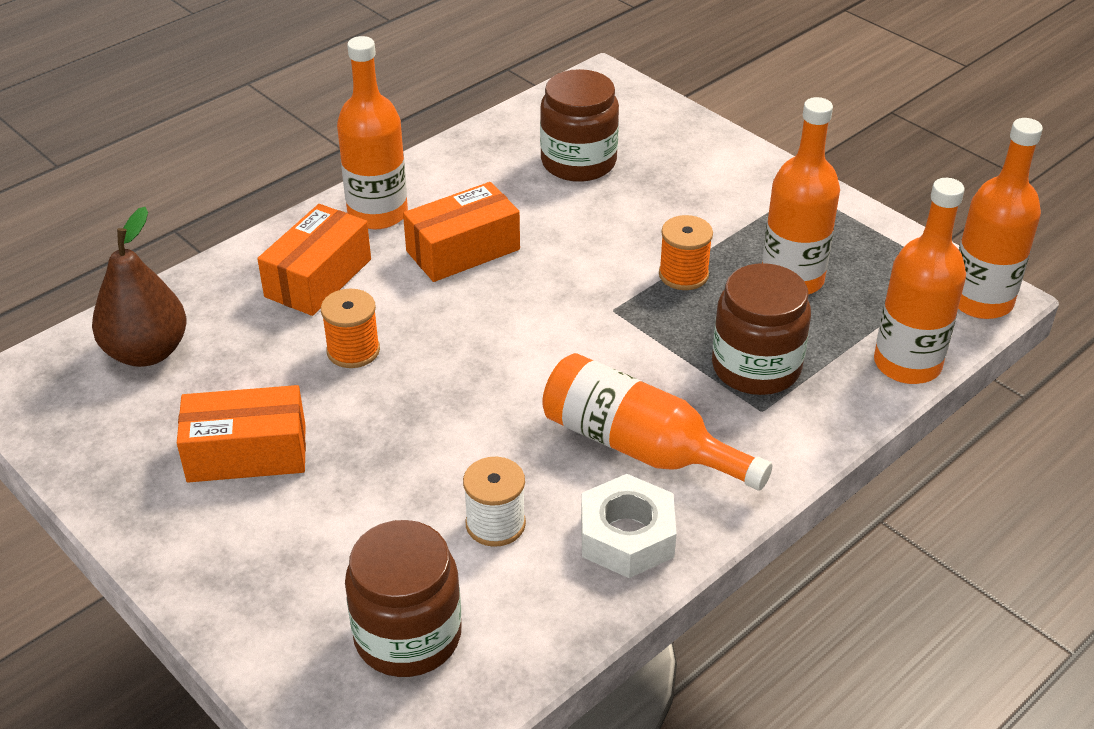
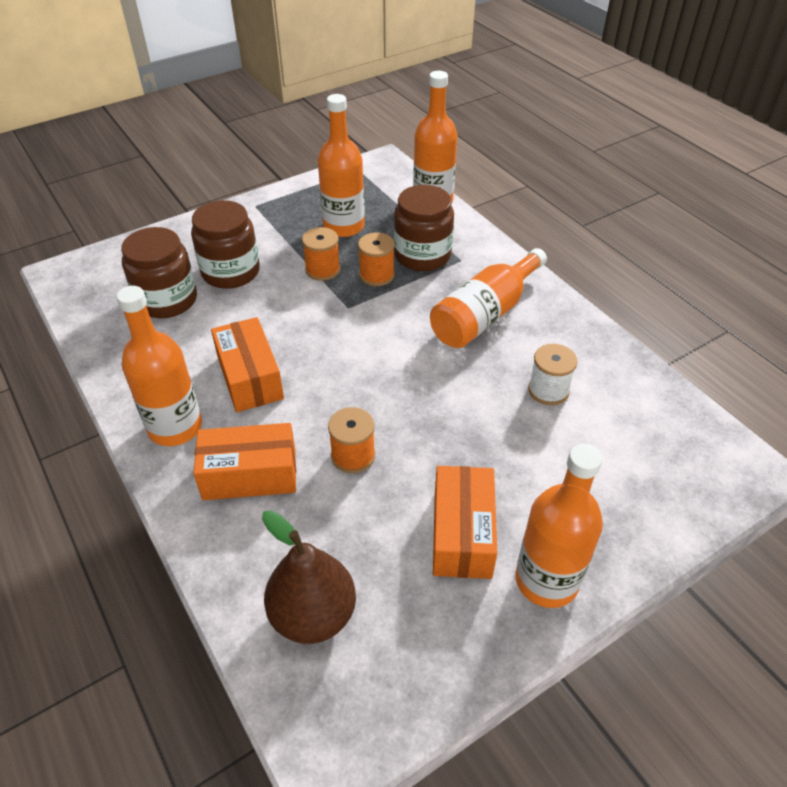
camera: 80 degrees left, 5 degrees up
(318, 278) = (250, 474): orange box -> orange box turned 45 degrees counterclockwise
(407, 636) = (646, 444): brown jar -> brown jar (231, 272)
(627, 536) = (562, 331): white nut -> none
(690, 326) = (377, 275): none -> orange spool
(980, 301) = (386, 166): orange bottle -> orange bottle (546, 580)

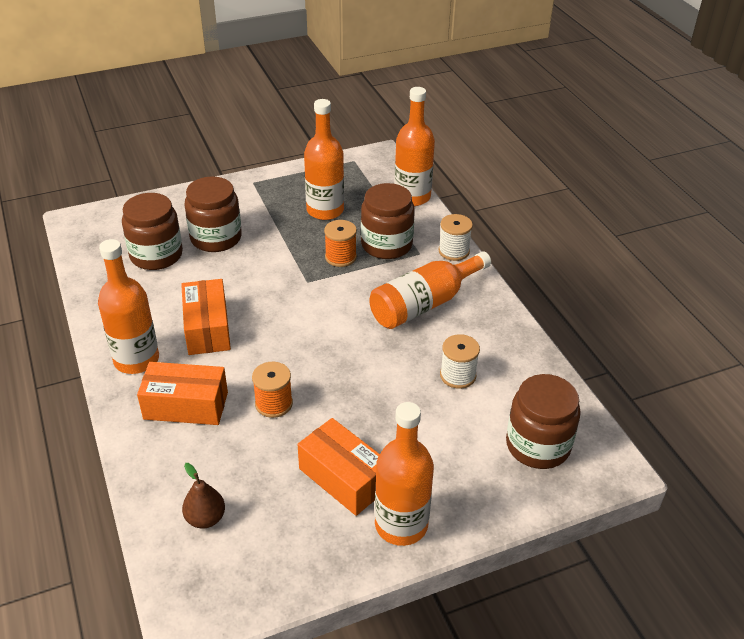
camera: 10 degrees right, 5 degrees down
(313, 615) = (205, 518): brown pear -> brown pear, size x0.59
(322, 270) = (295, 246): orange spool -> none
(462, 534) = (343, 478): orange box -> orange box turned 60 degrees counterclockwise
(496, 253) = (454, 251): none -> white spool
(663, 457) = (538, 445): none -> brown jar

